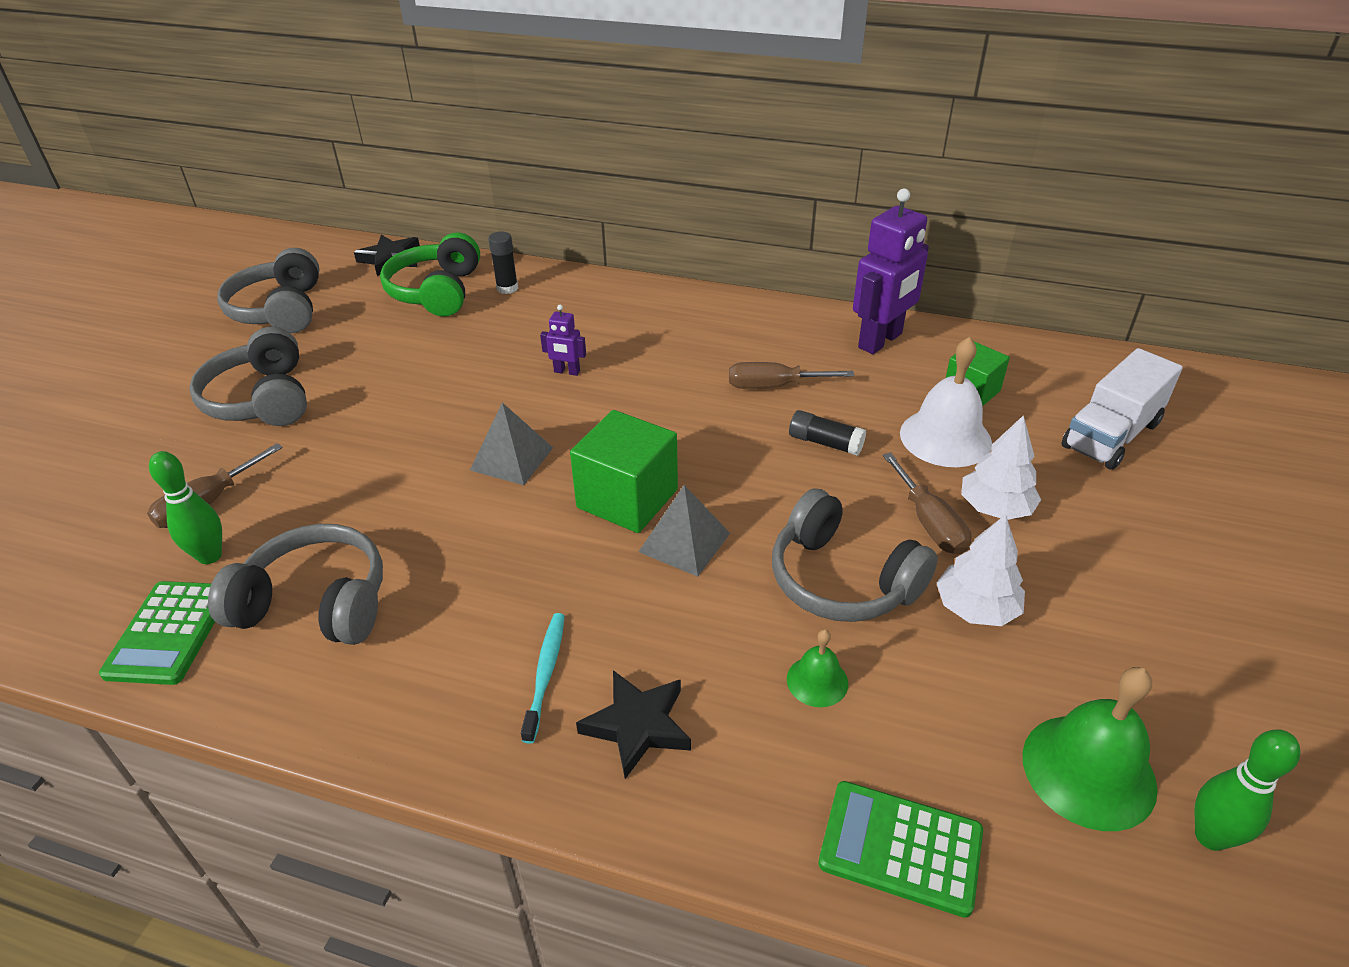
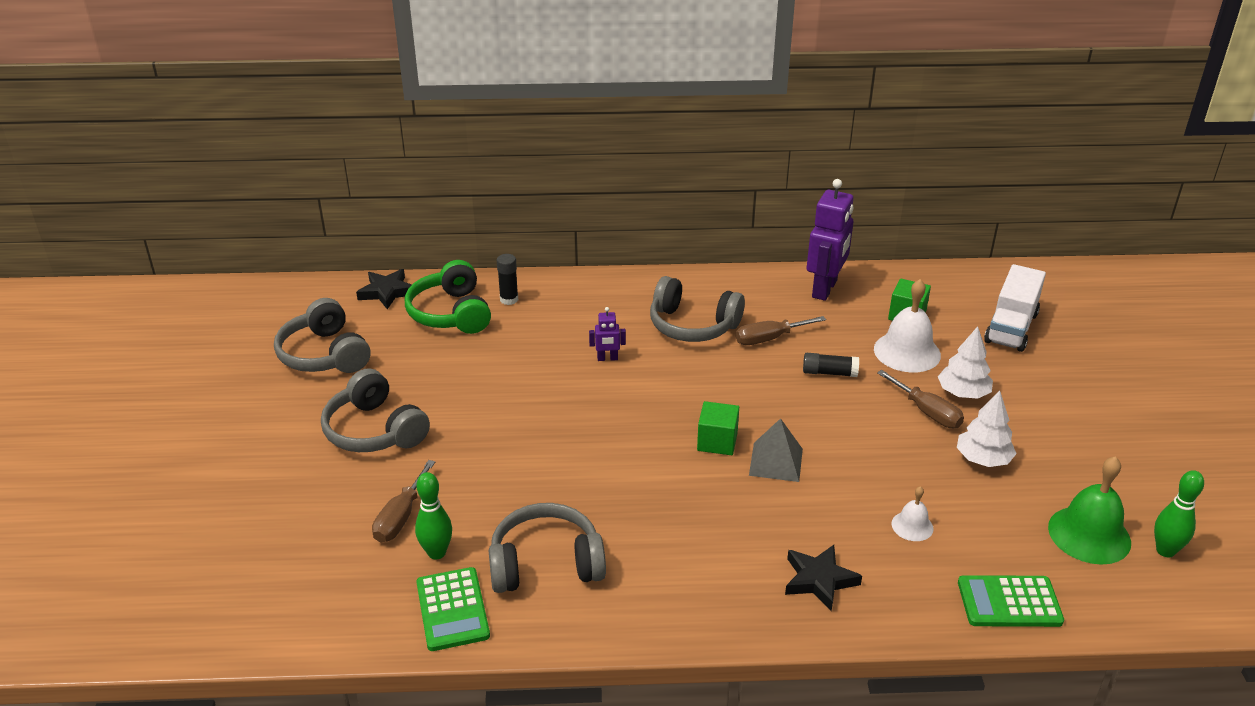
camera: 20 degrees left, 5 degrees down
(511, 458) = (613, 432): grey pyramid -> none
(545, 674) = (740, 566): turquoise toothbrush -> none
(627, 498) = (717, 441): green cube -> green cube, size x0.64
(817, 681) = (912, 526): green bell -> white bell
(842, 580) = (892, 461): grey headphones -> grey headphones (692, 325)

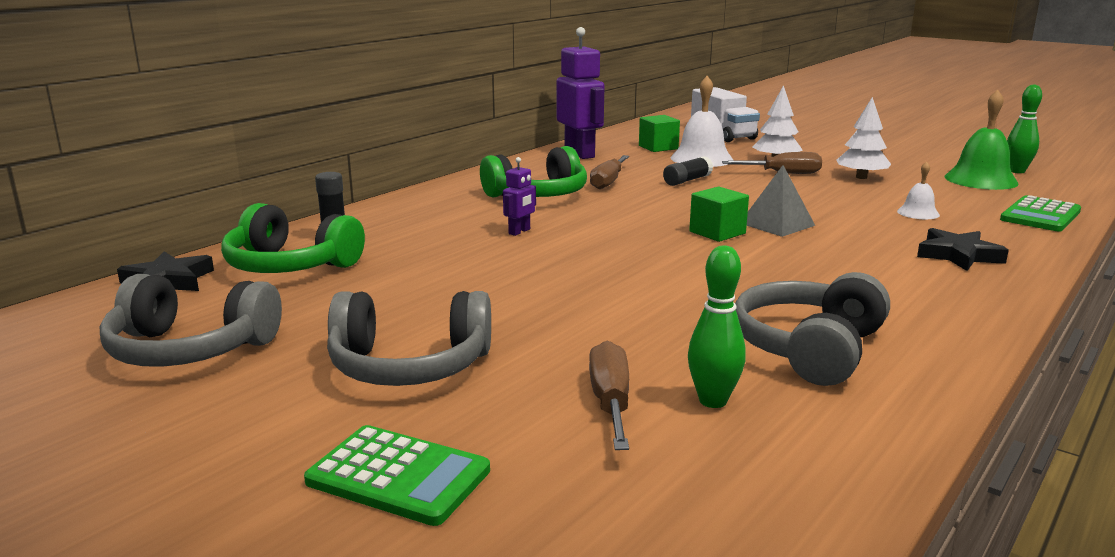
camera: 50 degrees left, 15 degrees down
(400, 517) = (610, 402): brown screwdriver -> brown screwdriver turned 150 degrees counterclockwise
(452, 609) = (837, 424): green calculator -> green calculator (398, 476)
(692, 325) = (538, 195): grey headphones -> green headphones

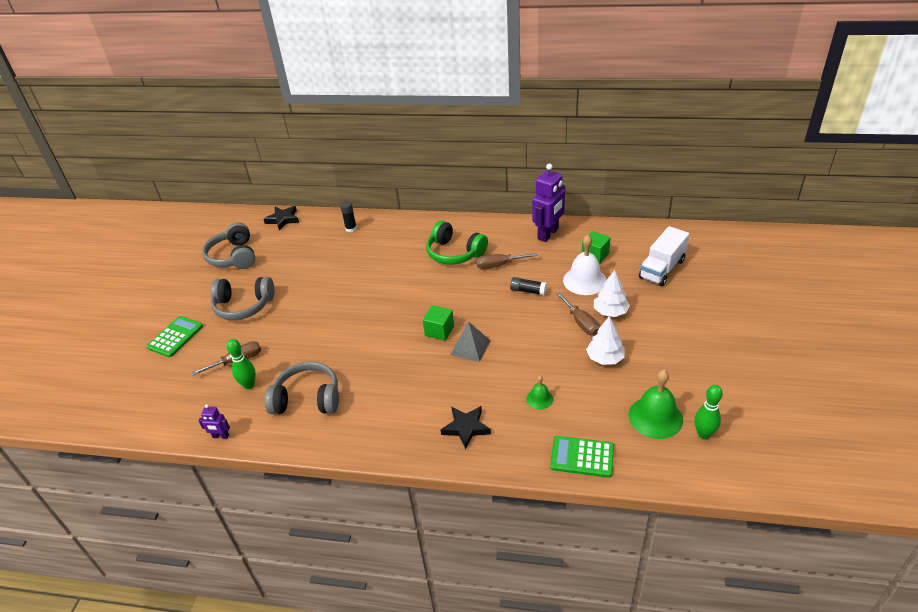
camera: 65 degrees right, 20 degrees up
(290, 265) = (314, 235): green headphones -> none
(398, 476) = (175, 337): green calculator -> green calculator turned 150 degrees counterclockwise
(409, 366) = (243, 306): grey headphones -> grey headphones turned 60 degrees counterclockwise
(519, 231) = (394, 271): purple robot -> purple robot (220, 436)
(918, 213) = (539, 398): white bell -> green bell

